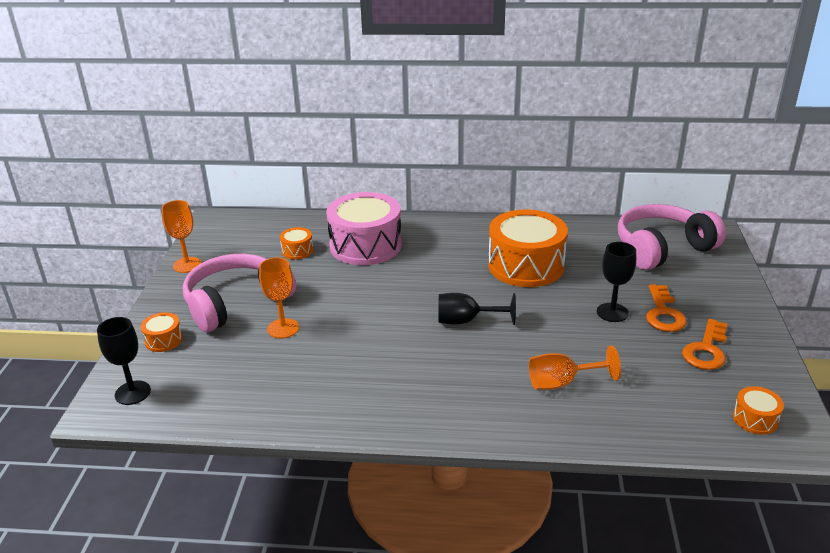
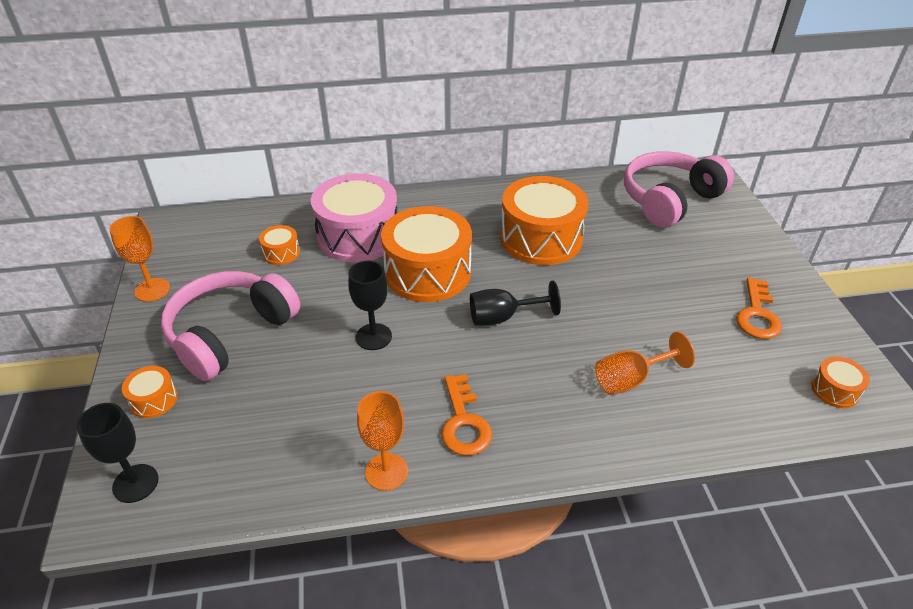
camera: 15 degrees left, 10 degrees up
(283, 328) = (297, 360): orange goblet -> orange goblet (386, 471)
(414, 279) = (427, 272): none -> orange drum
(612, 312) = (649, 283): black goblet -> black goblet (373, 337)
(663, 313) = (700, 277): orange key -> orange key (464, 422)

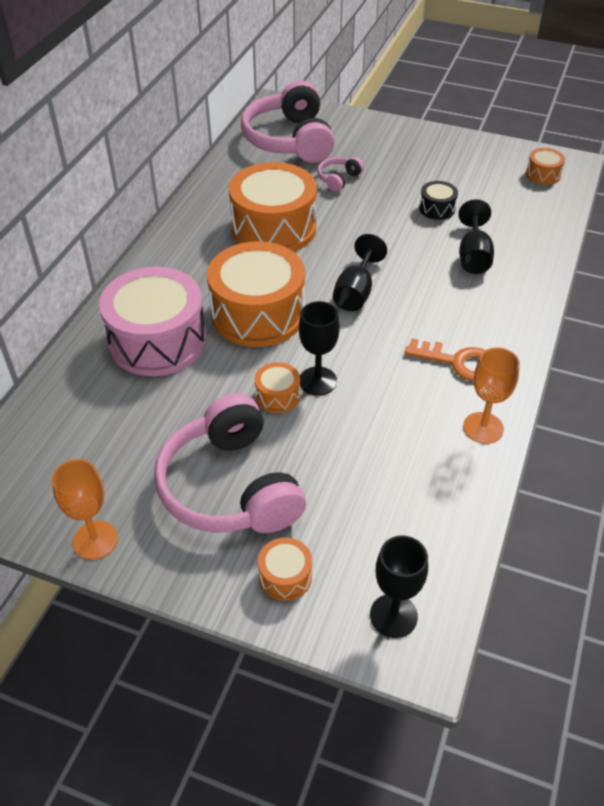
camera: 60 degrees left, 5 degrees up
(281, 253) = (130, 408): orange drum -> orange drum (277, 396)
(631, 379) = (473, 256): orange goblet -> black goblet
(648, 248) = (338, 179): none -> pink headphones
(677, 327) = (437, 208): none -> black drum
(757, 314) = (452, 167): orange key -> none

